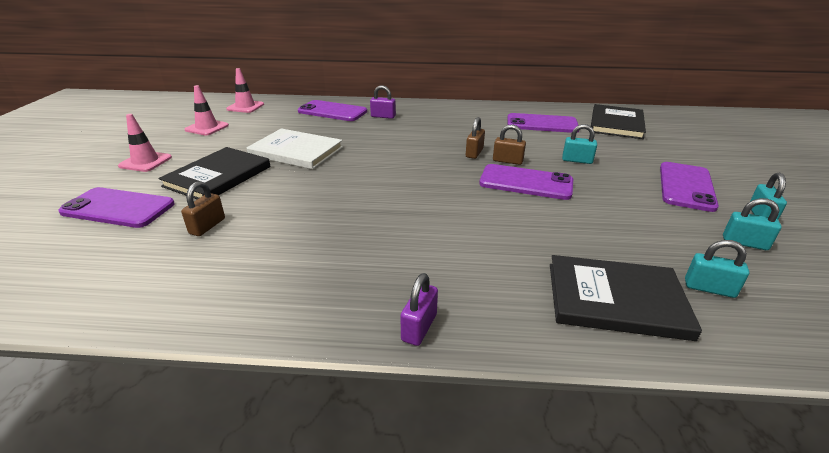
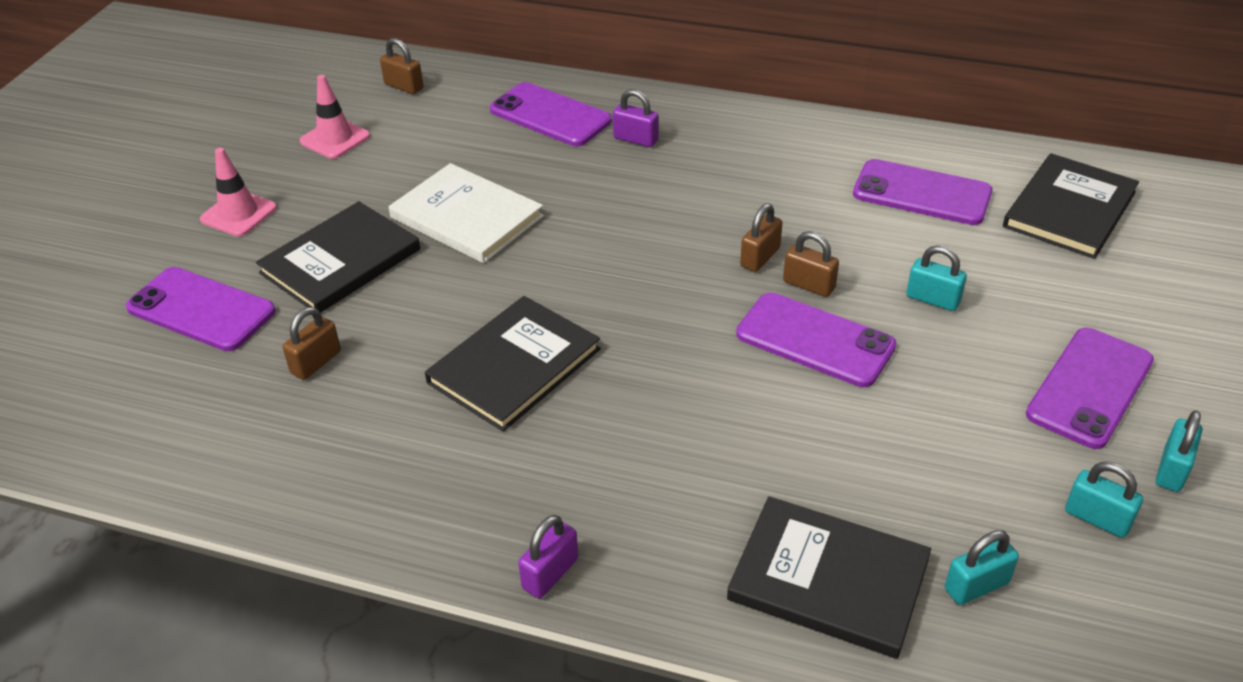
camera: 15 degrees right, 10 degrees up
(245, 107) = (404, 86): pink traffic cone -> brown padlock
(348, 213) = (514, 366): none -> black book
(709, 288) = (976, 586): turquoise padlock -> turquoise padlock turned 60 degrees counterclockwise

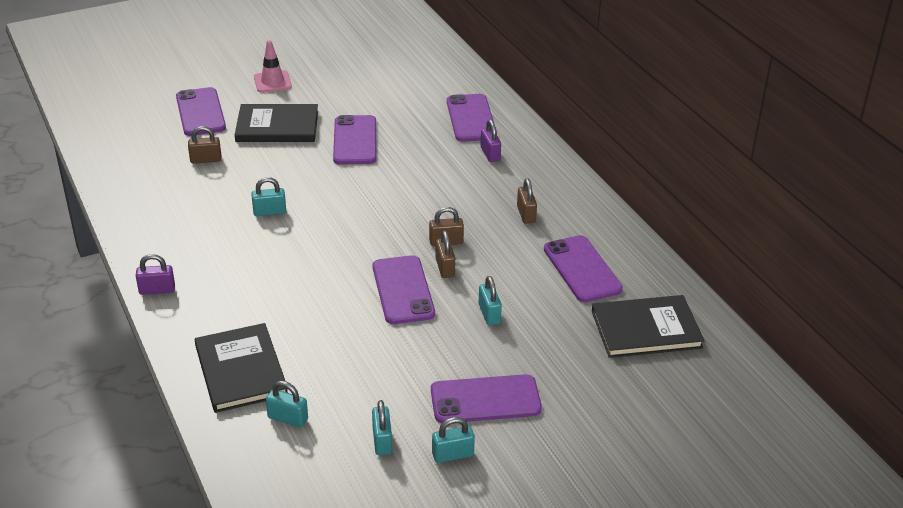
camera: 45 degrees right, 5 degrees down
(335, 139) = (360, 72): pink traffic cone -> none
(404, 86) = (430, 65): brown padlock -> brown padlock (526, 214)
(467, 217) = (355, 140): white book -> purple phone
(514, 366) = (269, 212): black book -> turquoise padlock

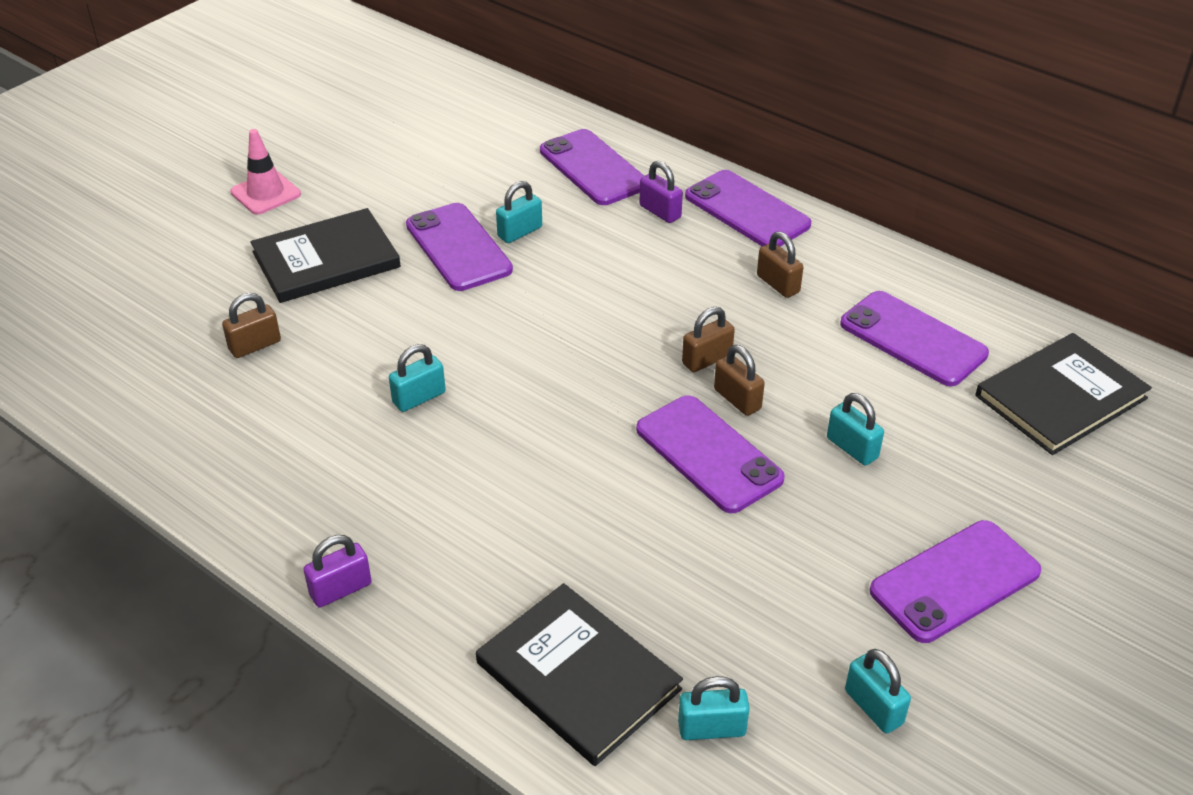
camera: 25 degrees left, 5 degrees up
(200, 112) = (189, 272): purple phone -> purple phone (747, 210)
(453, 454) = (984, 687): turquoise padlock -> turquoise padlock (520, 232)

